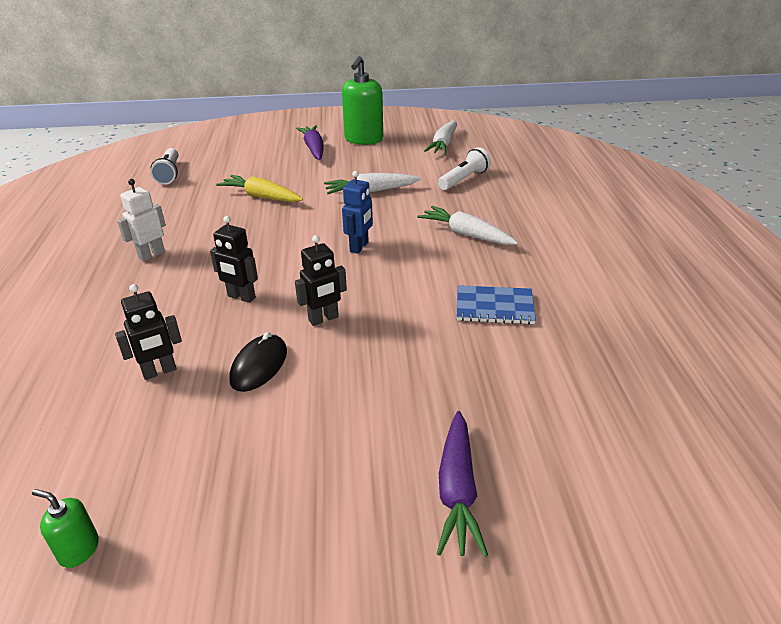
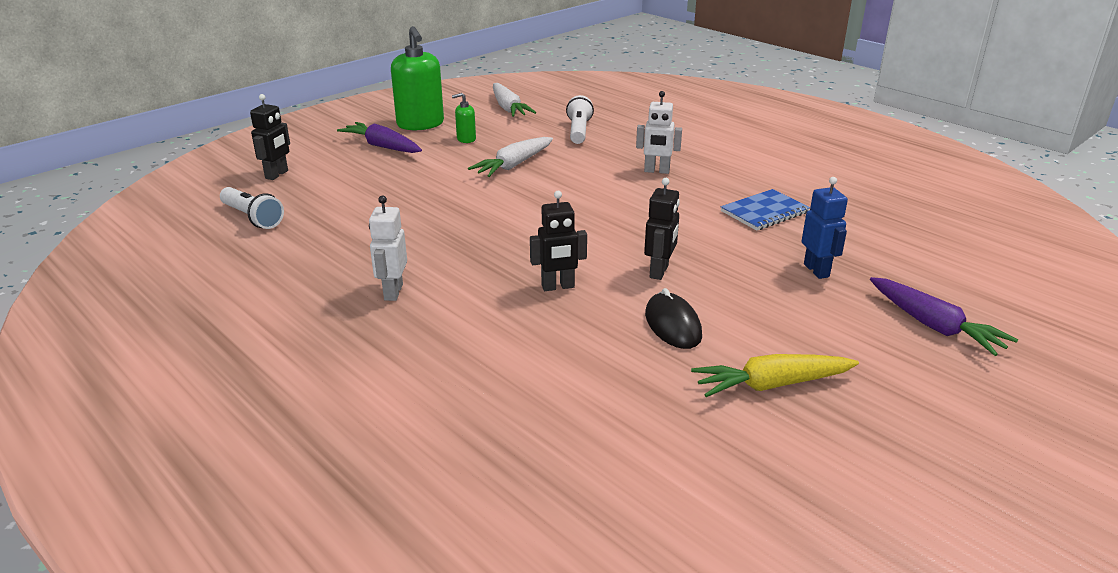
camera: 40 degrees left, 5 degrees down
(79, 550) = (780, 504): green soap dispenser -> green soap dispenser (466, 139)
(159, 372) = (598, 369): black robot -> black robot (277, 175)
(262, 197) = (411, 204): yellow carrot -> yellow carrot (772, 385)
(359, 247) = (587, 210): blue robot -> blue robot (816, 270)
(467, 234) = (656, 171): white carrot -> white robot

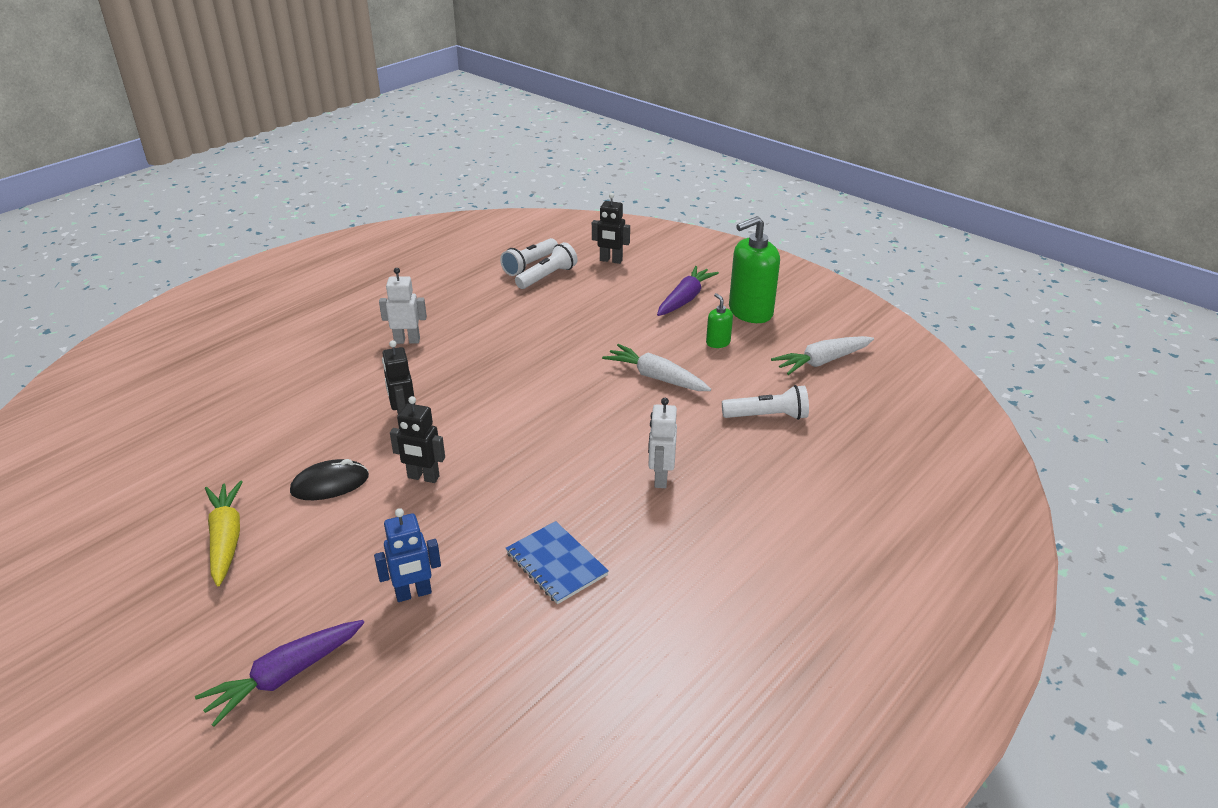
camera: 85 degrees right, 5 degrees up
(289, 208) = (547, 277): none -> white flashlight

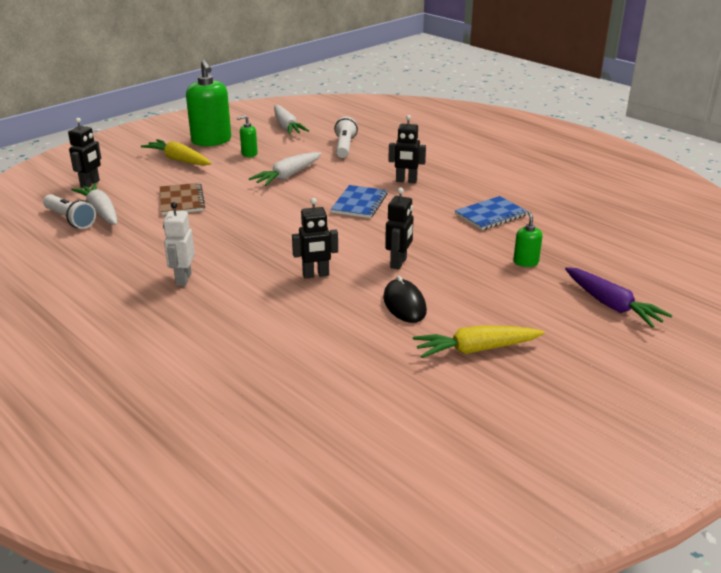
camera: 85 degrees left, 5 degrees down
(413, 594) = (525, 262): blue robot -> green soap dispenser
(547, 277) = (100, 212): white flashlight -> white carrot
(577, 316) = (181, 200): none -> brown notebook
(582, 439) = (359, 203): none -> blue notebook
(660, 478) = (406, 181): white robot -> black robot
(685, 299) = (179, 160): purple carrot -> yellow carrot

